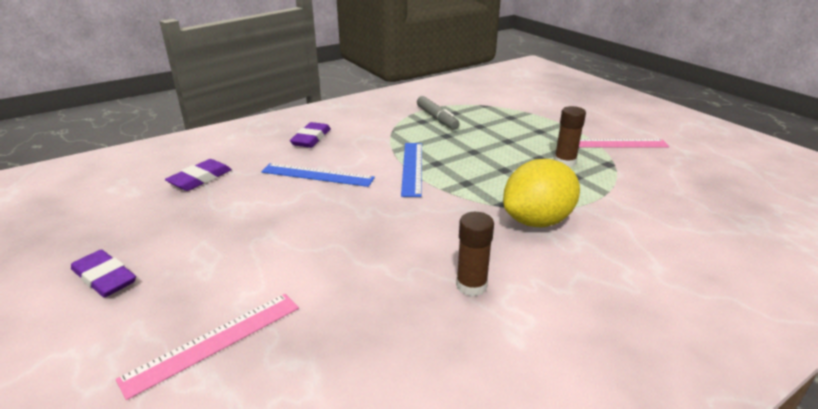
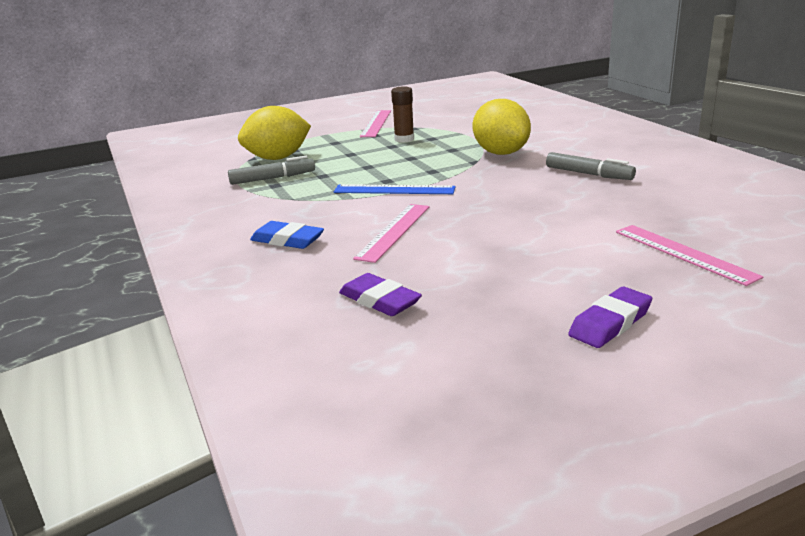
camera: 80 degrees left, 5 degrees down
(311, 138) = (287, 240): purple eraser -> blue eraser
(317, 175) = (394, 231): blue ruler -> pink ruler
(471, 285) = (588, 174): brown glue stick -> grey marker
(487, 114) = (277, 158): none -> yellow lemon

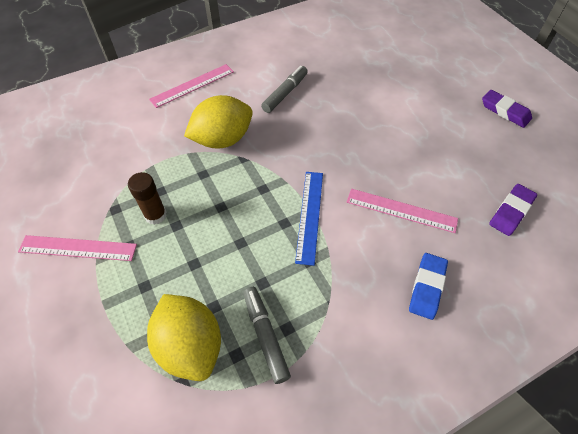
camera: 95 degrees left, 30 degrees up
(684, 253) = (418, 73): pink ruler -> pink ruler (192, 85)

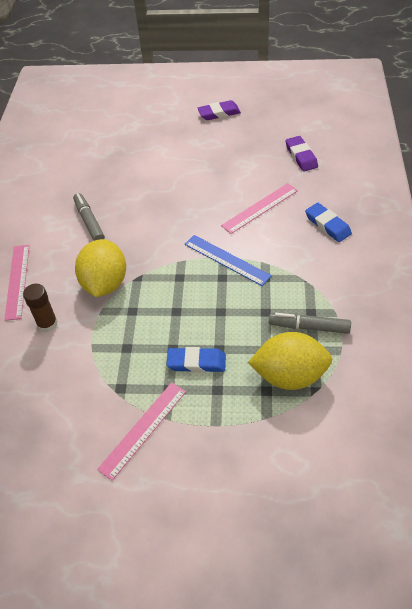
camera: 55 degrees left, 5 degrees down
(155, 215) = (151, 359): brown glue stick -> brown glue stick (47, 324)
(169, 253) = (196, 362): none -> blue eraser

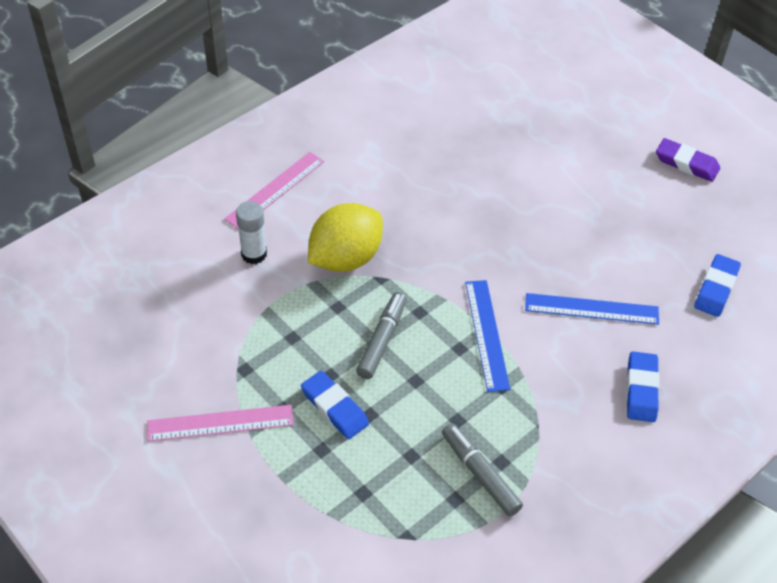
camera: 40 degrees right, 0 degrees up
(47, 324) = (254, 254): brown glue stick -> white glue stick
(89, 221) = (404, 182): grey marker -> grey marker (382, 340)
(260, 208) = (591, 309): pink ruler -> blue ruler
(289, 375) = (401, 500): yellow lemon -> none
(301, 156) = (716, 288): purple eraser -> blue eraser

